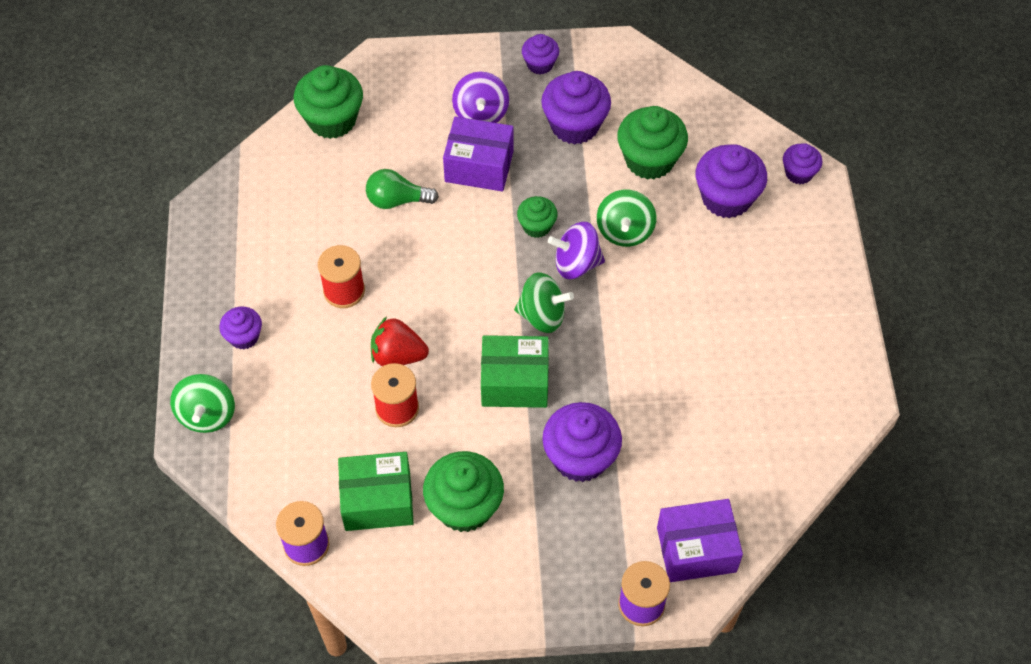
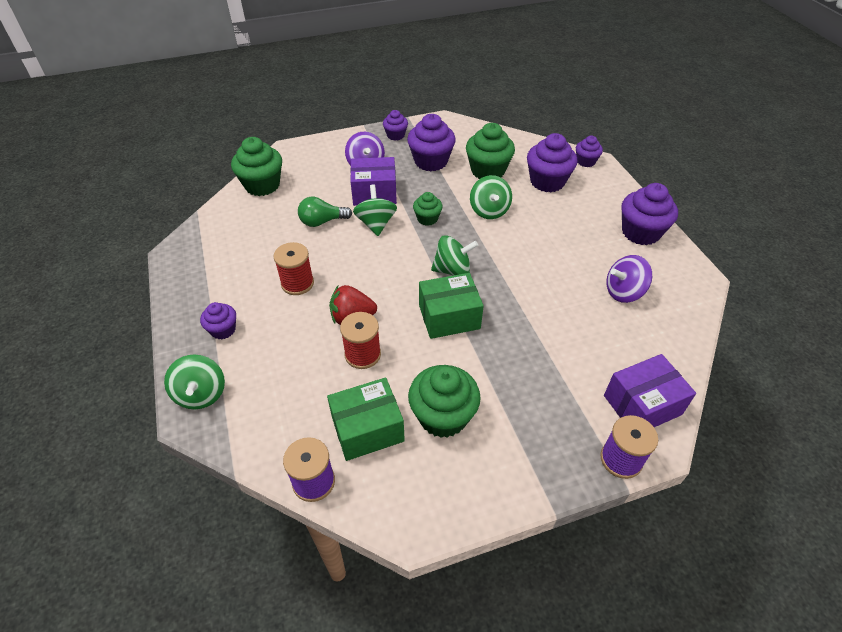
camera: 15 degrees left, 10 degrees down
(466, 219) = (376, 224): none -> green spinning top
(576, 264) = (464, 235): purple spinning top -> purple spinning top (623, 292)
(580, 457) = (521, 358): purple cupcake -> purple cupcake (640, 232)

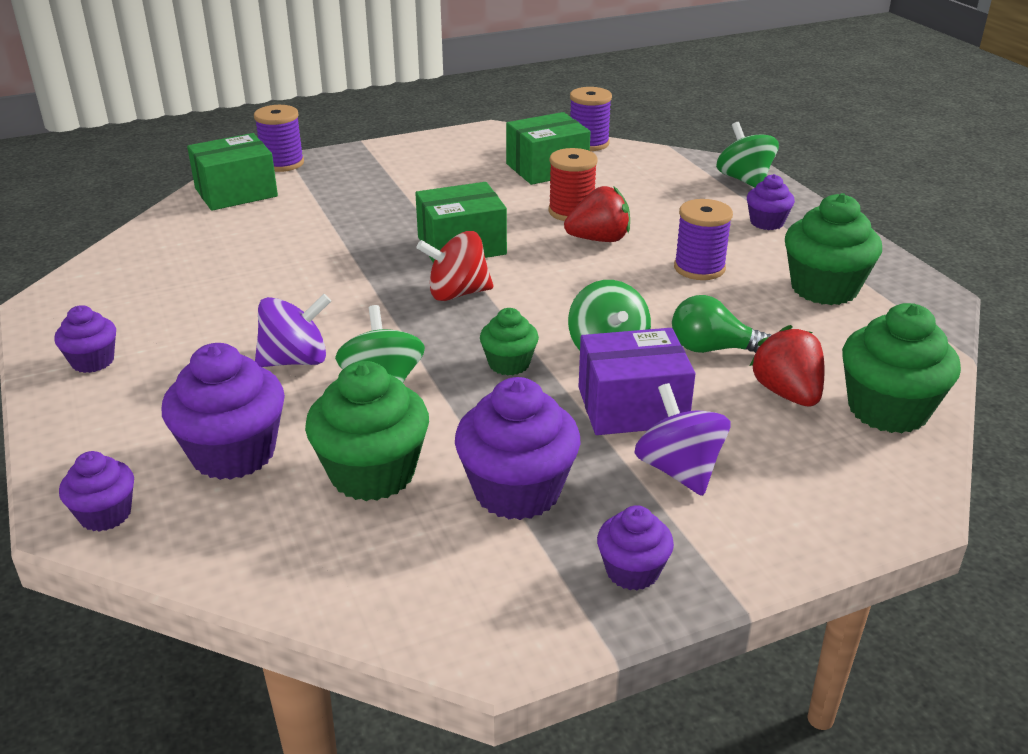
camera: 175 degrees right, 15 degrees down
(297, 283) = (699, 268): red spool -> purple spool
(301, 195) = (787, 393): none -> red strawberry
(322, 222) = (712, 349): green light bulb -> green light bulb turned 150 degrees counterclockwise
(443, 416) = (466, 178): green cupcake -> green cupcake (824, 288)
(452, 270) = (457, 293): green spinning top -> red spinning top
(623, 292) = (188, 281): purple spinning top -> purple spinning top (295, 360)
(640, 232) = (93, 361): purple cupcake -> purple cupcake, size x0.56
(642, 405) = (236, 192): purple box -> green box

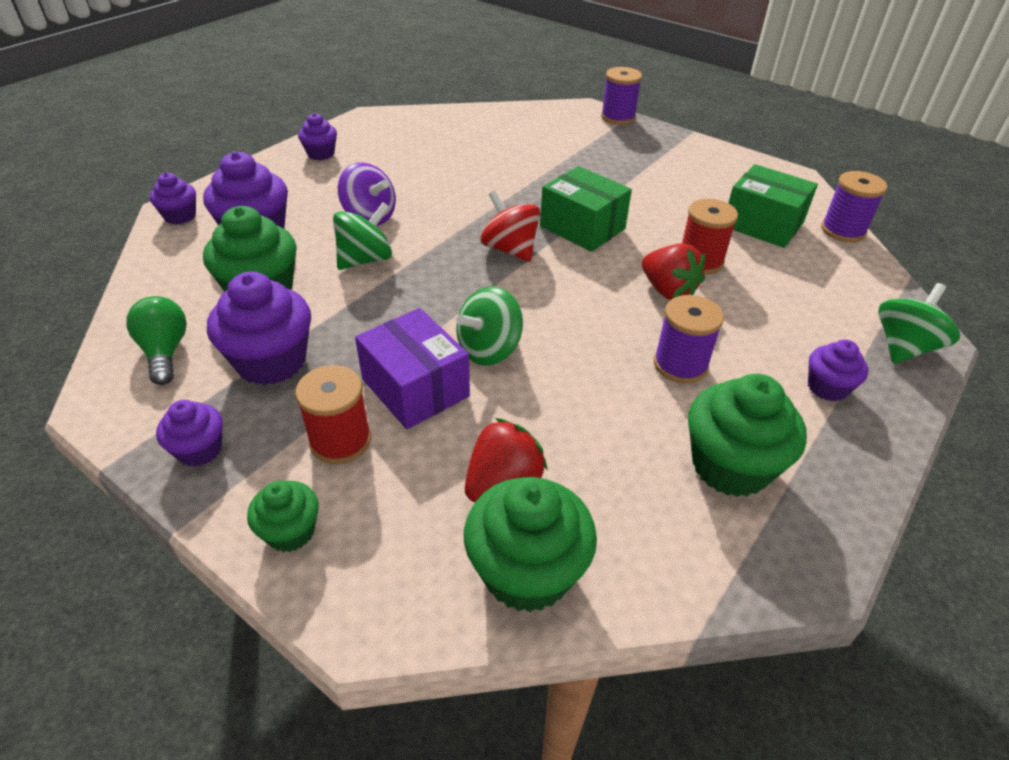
camera: 60 degrees right, 10 degrees up
(236, 192) = (557, 118): green box -> none
(509, 364) = (431, 305): green cupcake -> green cupcake (290, 531)
(679, 470) = (340, 441): purple spinning top -> red spool
(712, 349) = (541, 412): green light bulb -> green light bulb (165, 352)

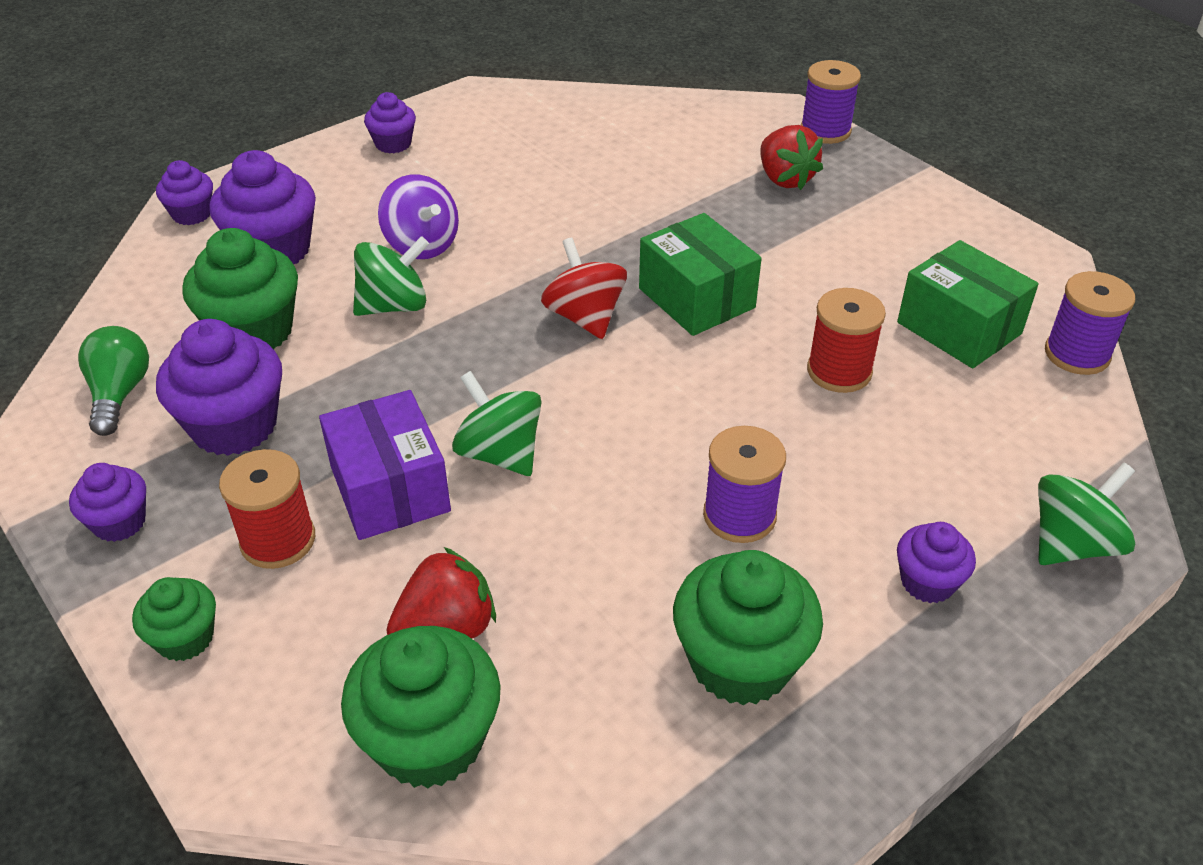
camera: 15 degrees right, 0 degrees up
(489, 349) = (500, 453): green spinning top -> green spinning top turned 75 degrees clockwise
(668, 291) = (772, 408): red strawberry -> red strawberry (785, 179)

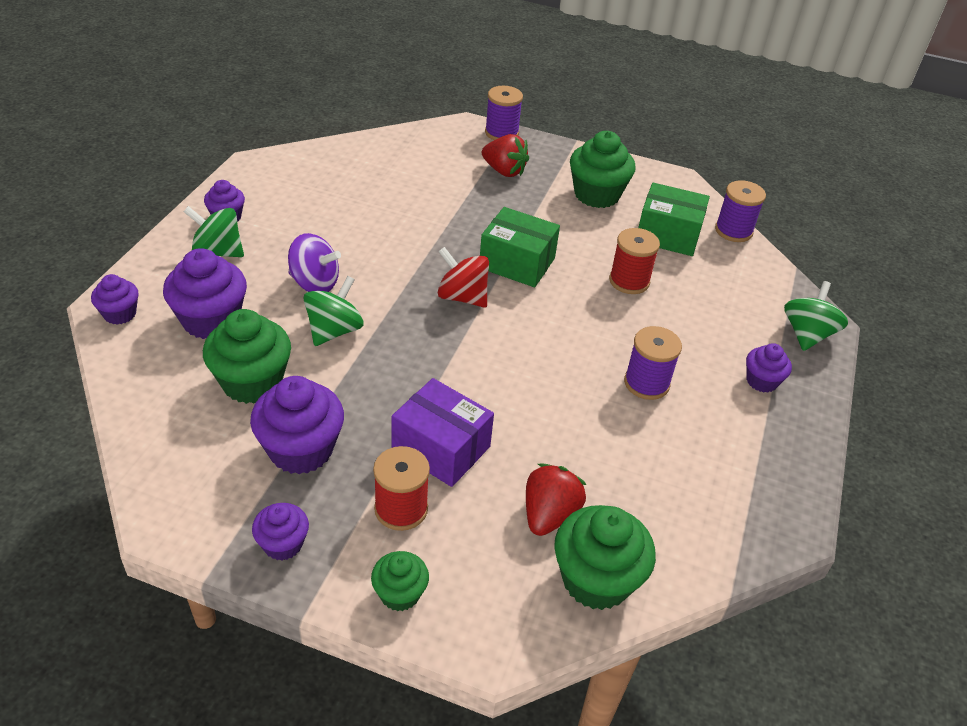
camera: 35 degrees left, 0 degrees up
(120, 394) = (195, 460): green light bulb -> none
(500, 453) = (487, 400): green spinning top -> green spinning top (218, 252)
(740, 662) = (712, 462): green cupcake -> green cupcake (596, 195)

